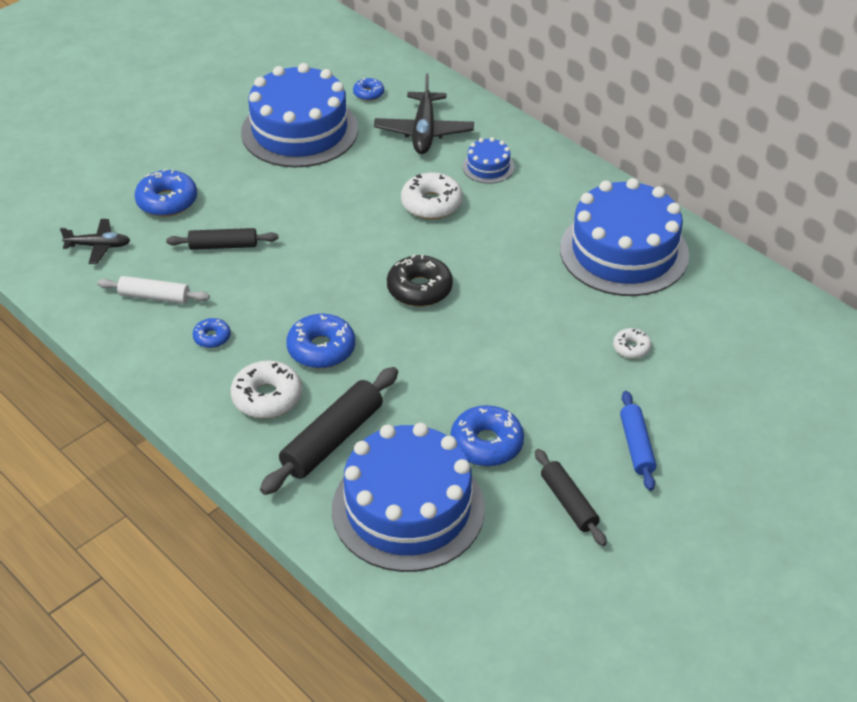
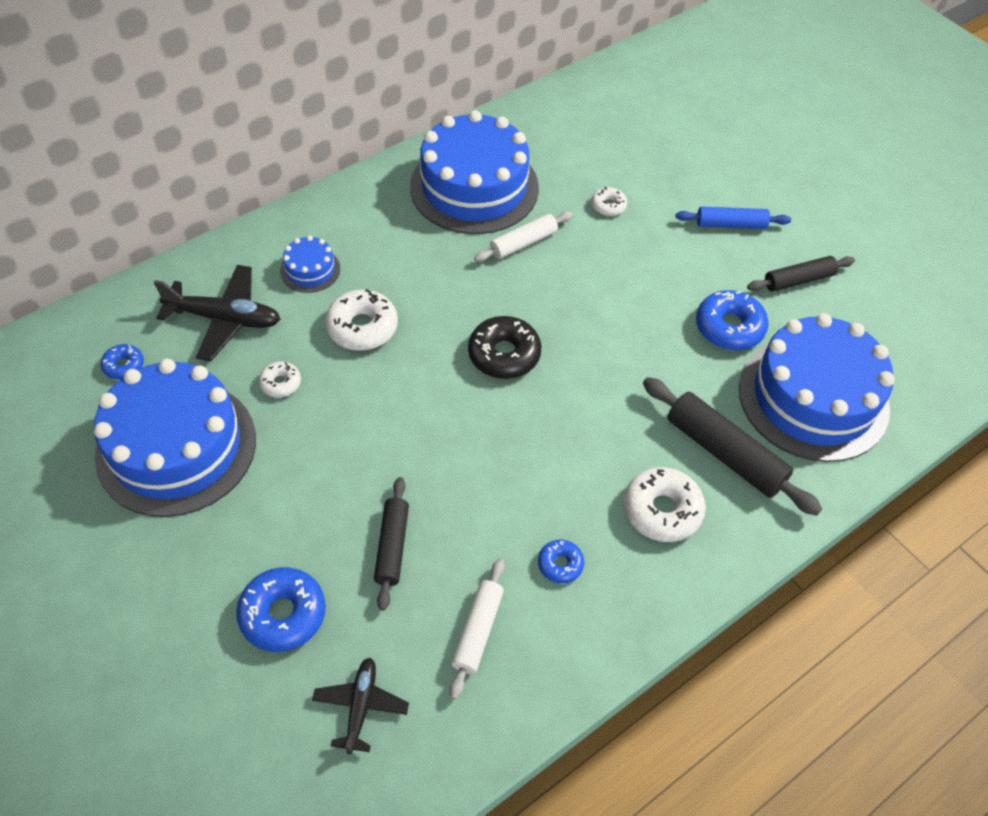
camera: 85 degrees left, 10 degrees up
(321, 349) = (589, 453): blue donut -> none
(365, 169) = (280, 383): none -> white donut
(559, 291) = (523, 243): none -> white rolling pin

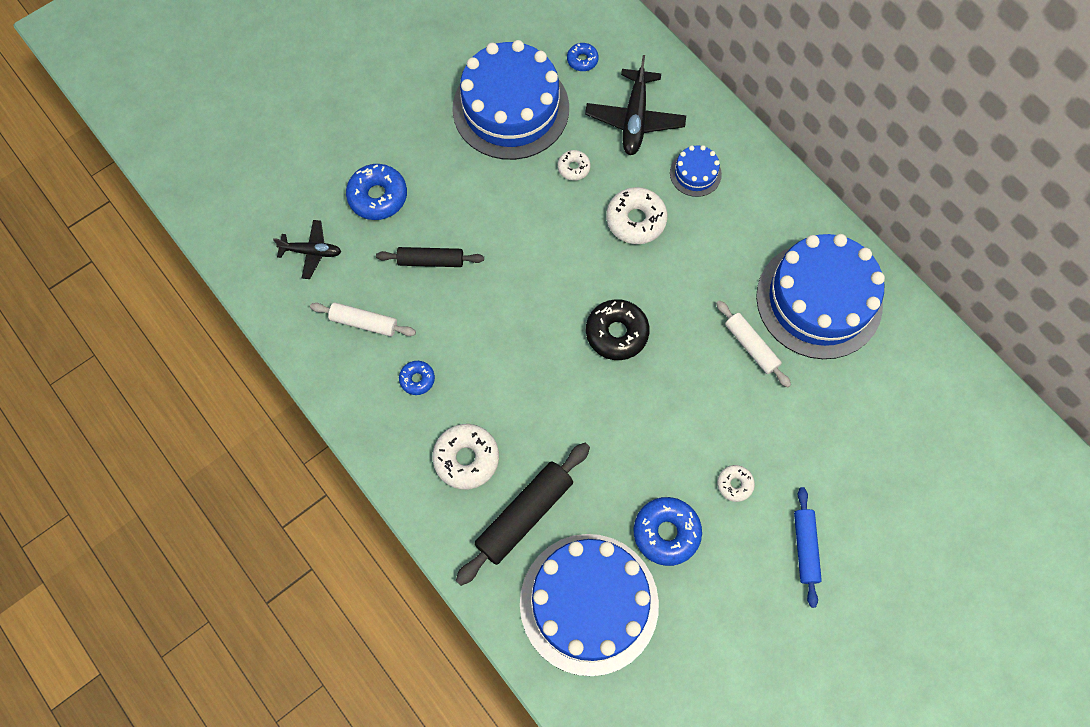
camera: 90 degrees right, 15 degrees up
(608, 206) = (813, 425): white donut -> white donut (734, 484)
(798, 280) = (736, 609): black rolling pin -> none

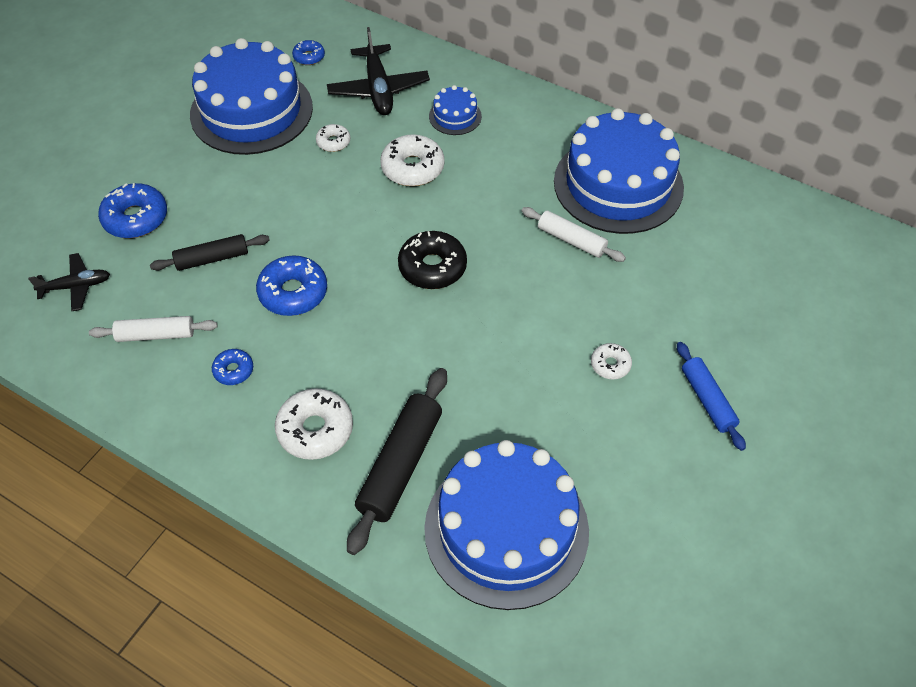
camera: 20 degrees left, 15 degrees down
(666, 533) = (560, 432): blue donut -> blue donut (293, 292)

